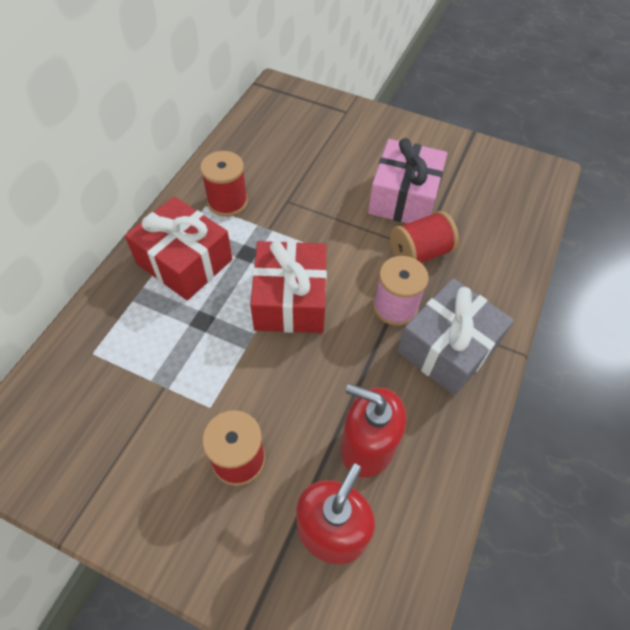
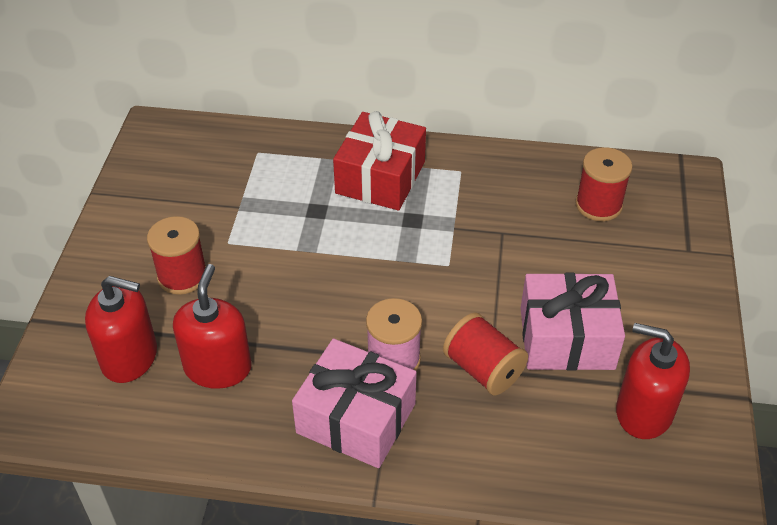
camera: 75 degrees right, 10 degrees down
(227, 202) = (474, 185): red spool -> red spool (598, 205)
(290, 300) = (366, 268): red gift -> none
(448, 348) = (356, 418): grey gift -> pink gift
(475, 180) = (643, 412): none -> red soap dispenser

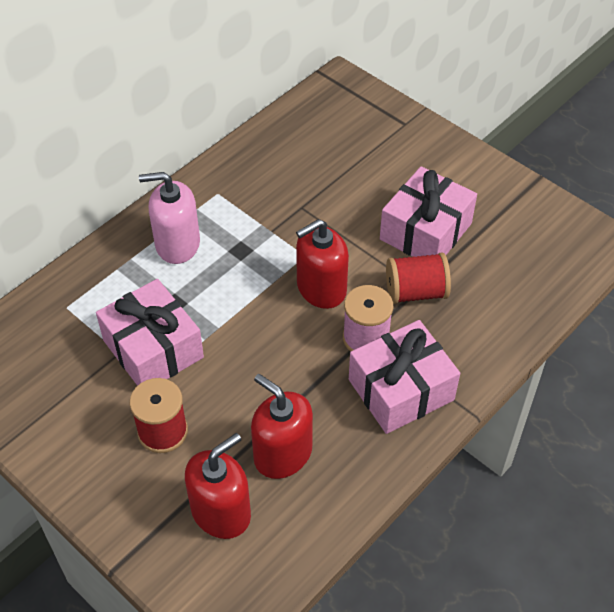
camera: 55 degrees left, 5 degrees up
(259, 224) = (153, 349): none -> pink gift
(380, 177) = (177, 244): red gift -> pink soap dispenser
(598, 205) = (324, 141): red spool -> none
(643, 412) = (514, 231): red soap dispenser -> red soap dispenser (321, 288)

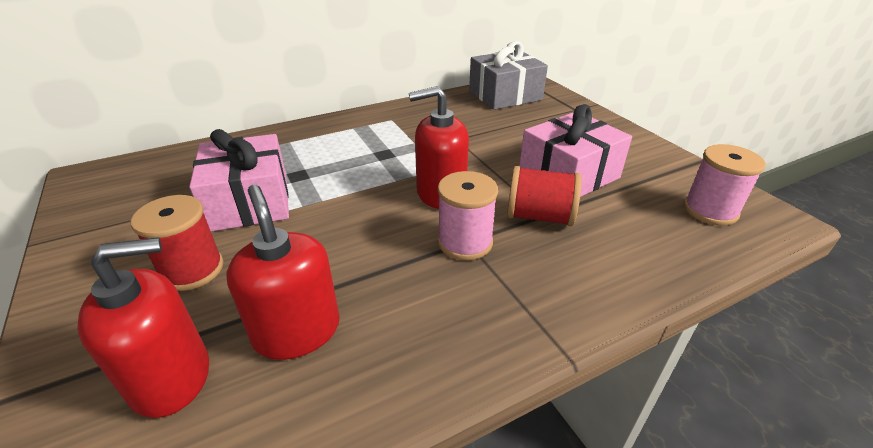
camera: 20 degrees right, 15 degrees down
(177, 244) = (334, 140): pink soap dispenser -> none
(322, 117) = (505, 95): none -> grey gift
(401, 389) = (481, 302): pink gift -> none
(550, 244) = (710, 210): none -> pink spool

